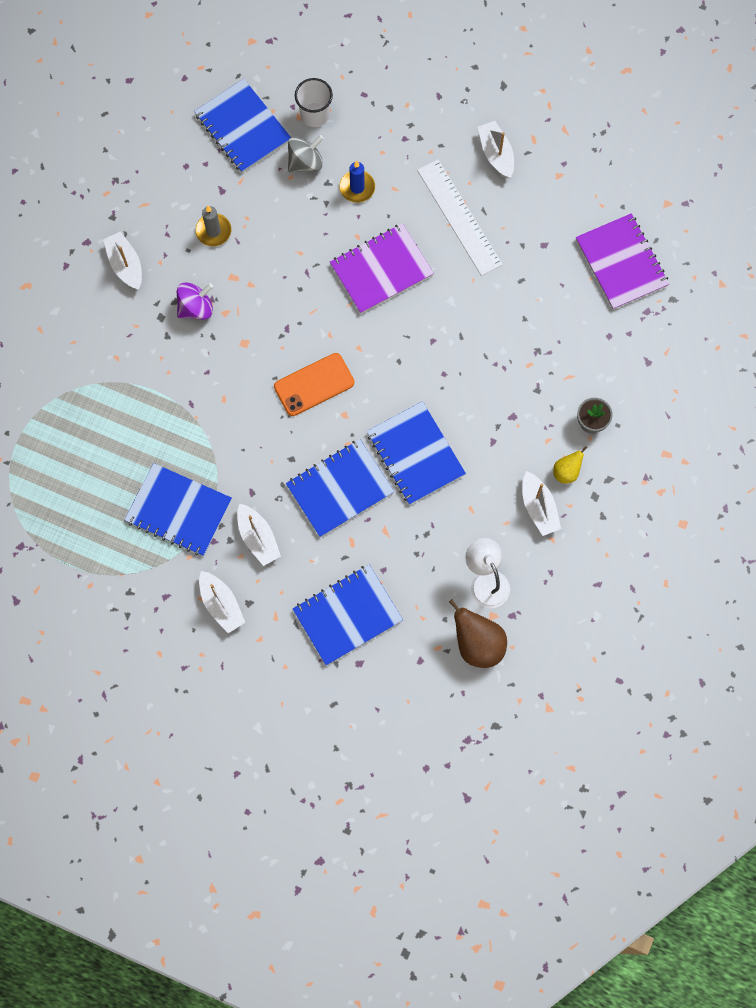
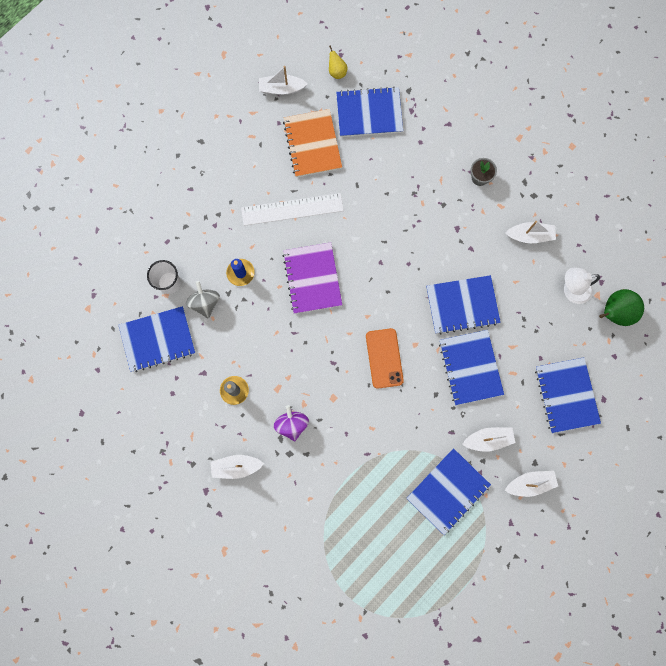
camera: 70 degrees left, 5 degrees up
(477, 644) = (614, 312): brown pear -> green pear
(496, 154) = (253, 166): white boat -> white boat (281, 89)
(552, 211) = (312, 144): none -> orange notebook
(566, 472) = (510, 207): yellow pear -> yellow pear (337, 72)
(621, 263) = (369, 113): purple notebook -> blue notebook

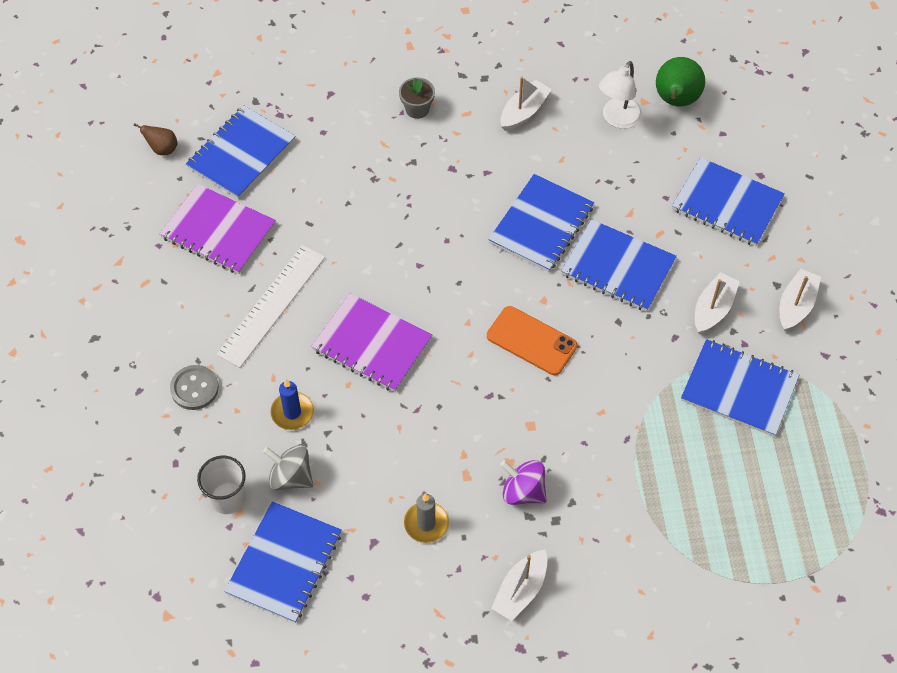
camera: 50 degrees left, 20 degrees down
(214, 214) = (194, 388): none -> grey button
(281, 89) = (123, 214): white boat -> none
(312, 144) = (218, 231): orange notebook -> purple notebook
(337, 72) = (162, 149): yellow pear -> brown pear
(448, 491) = (739, 389): blue notebook -> blue notebook turned 60 degrees counterclockwise

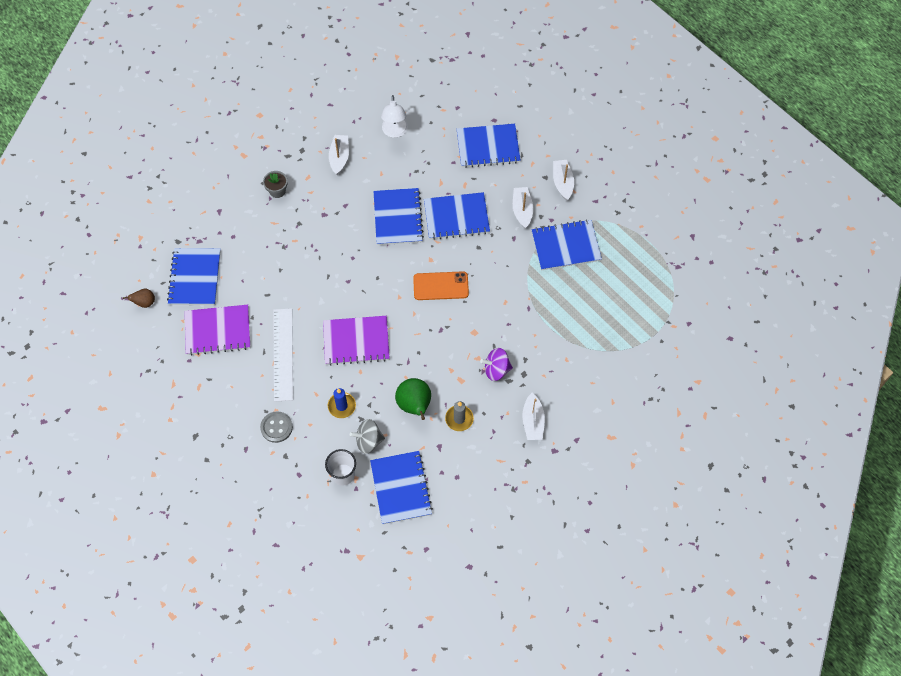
camera: 35 degrees left, 5 degrees up
(676, 100) = (418, 102): green pear -> green pear (414, 405)

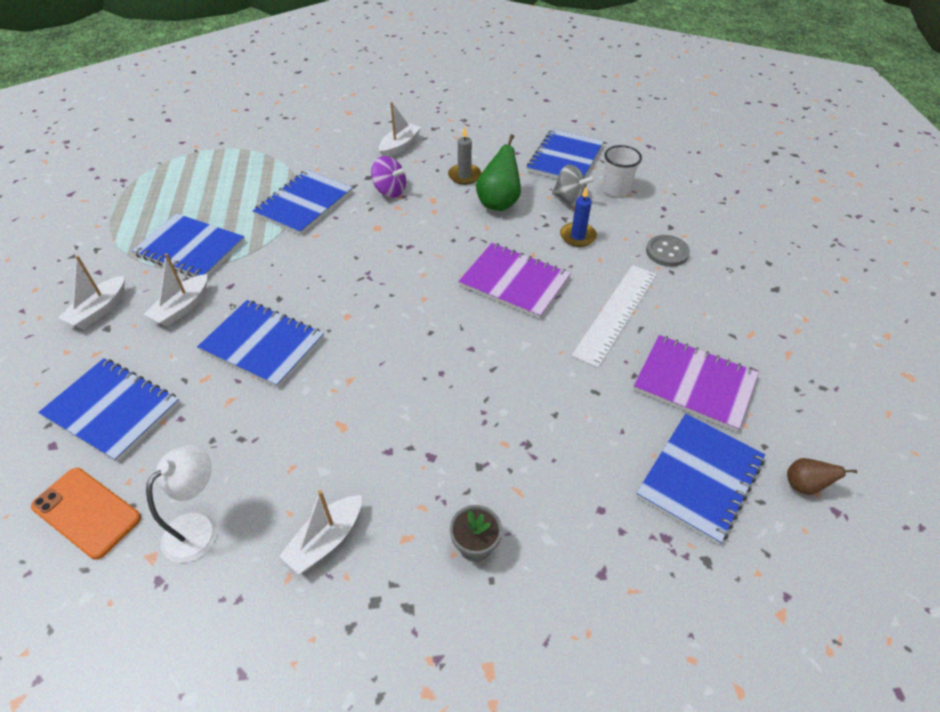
camera: 145 degrees left, 15 degrees down
(398, 218) = (334, 388): blue notebook -> blue notebook (304, 204)
(441, 286) = (365, 283): orange phone -> orange phone (87, 512)

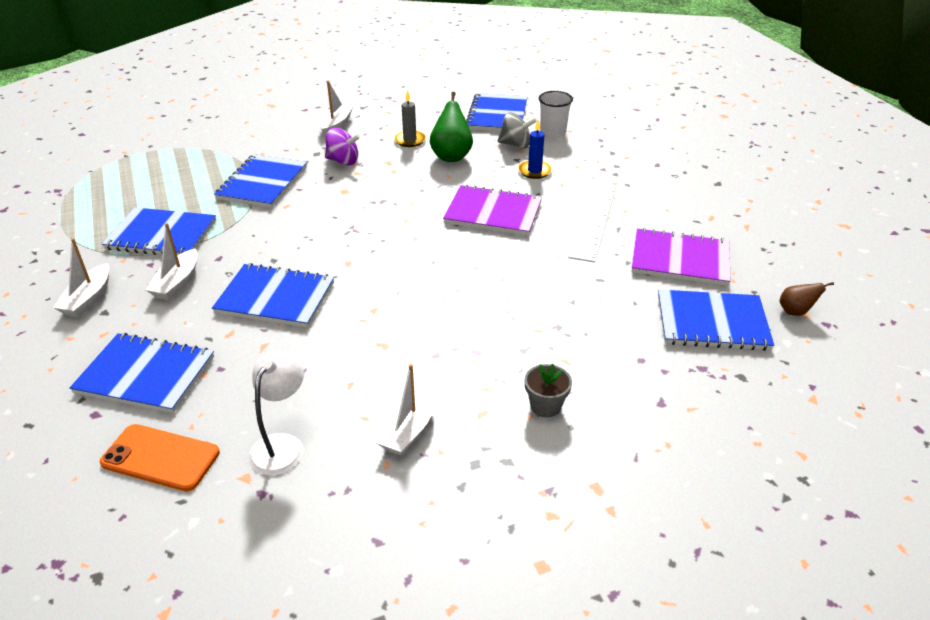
camera: 15 degrees left, 10 degrees down
(667, 252) = (617, 171): grey button -> none
(700, 478) = (712, 322): blue notebook -> blue notebook turned 75 degrees clockwise

